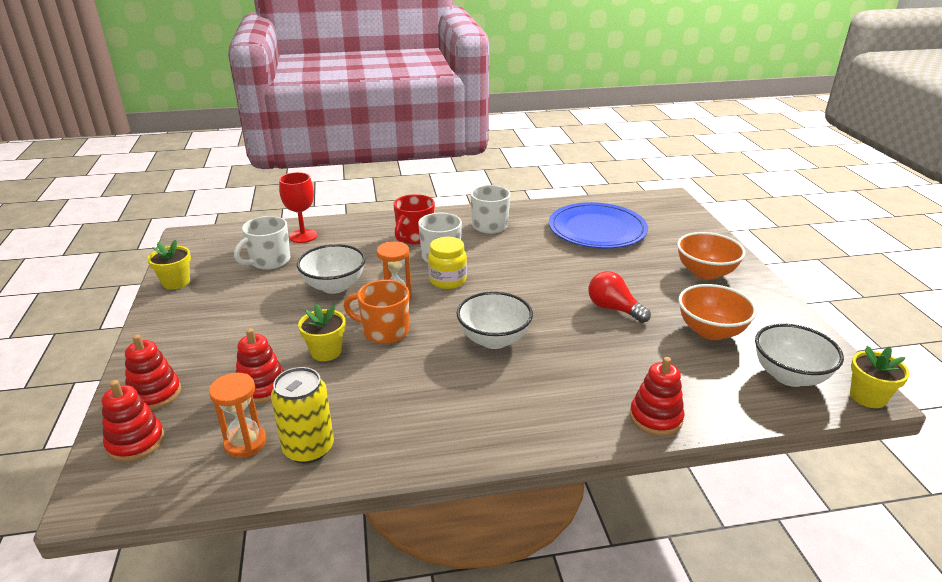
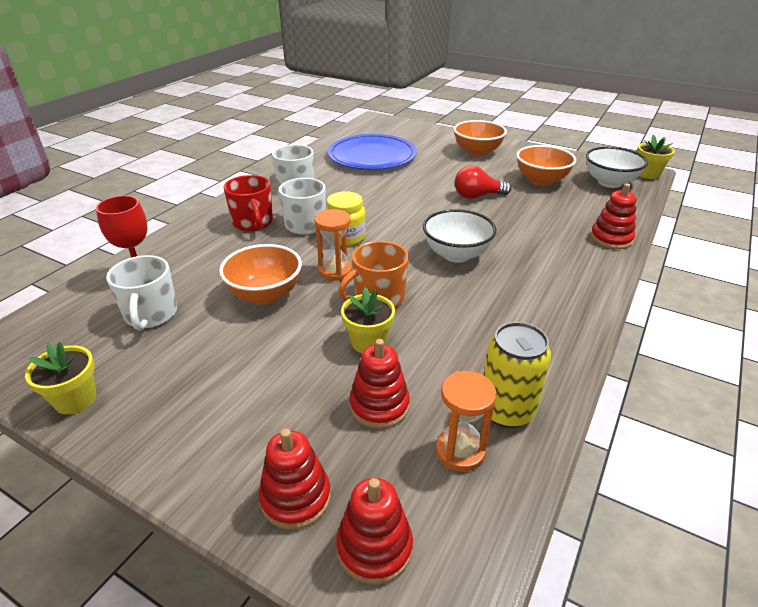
camera: 50 degrees left, 5 degrees up
(334, 286) = (265, 295): white bowl -> orange bowl

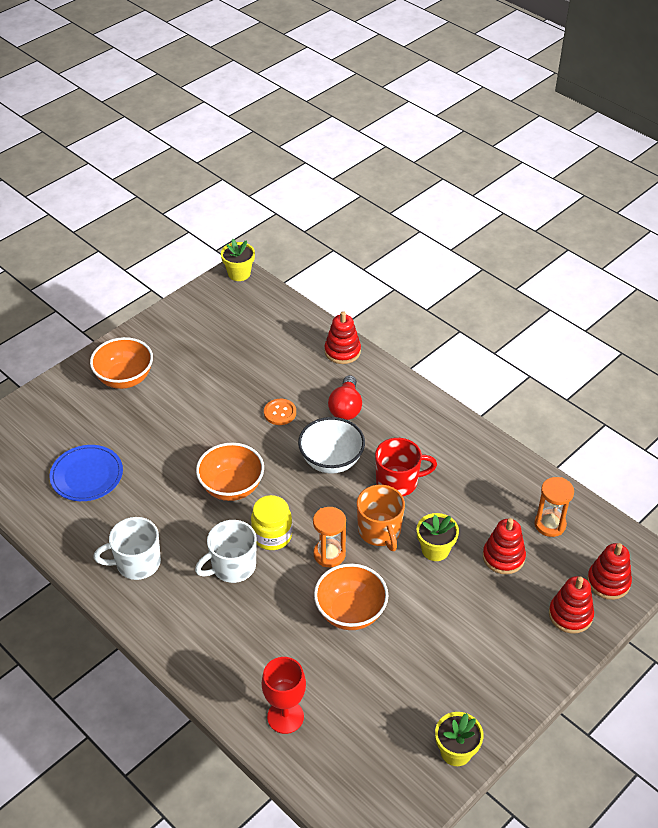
camera: 75 degrees left, 10 degrees up
(151, 315) = (356, 703): white mug -> none
(253, 223) = (211, 612): red mug -> red mug (398, 482)
(372, 156) = (87, 475): blue plate -> blue plate, size x0.64
(477, 196) = (230, 412): red light bulb -> red light bulb (346, 407)
(496, 218) = (280, 413): none -> orange button
(506, 410) = (521, 490): yellow can -> none
(541, 181) = (218, 353): orange bowl -> orange bowl (231, 487)
(609, 182) = (244, 307): white bowl -> none

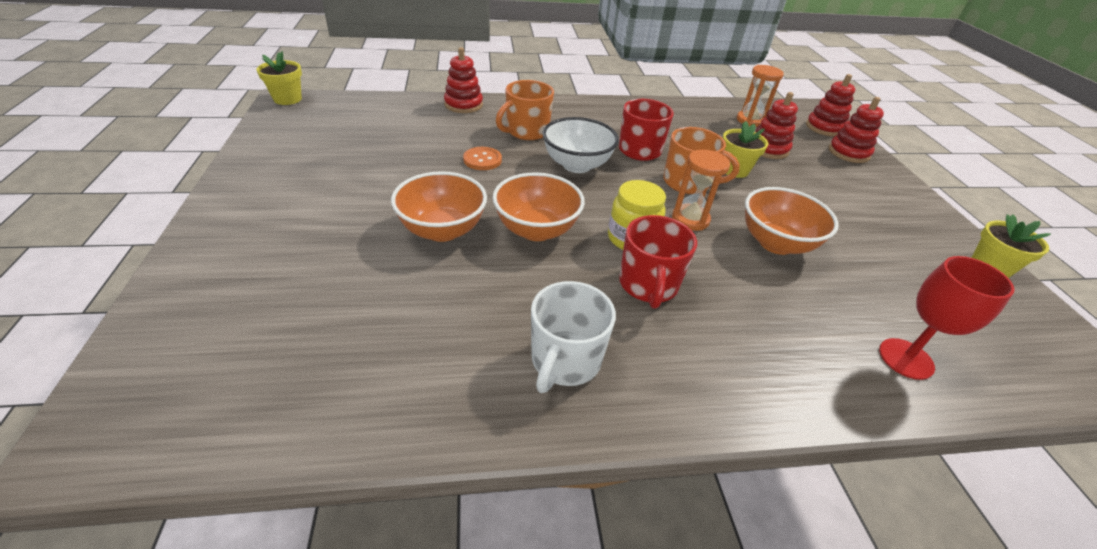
camera: 55 degrees left, 5 degrees down
(87, 475) = (362, 327): blue plate -> none
(125, 378) = (274, 218): orange bowl -> orange bowl (442, 230)
(232, 566) = (648, 285): white mug -> red mug
(346, 407) = (526, 131): red light bulb -> orange mug

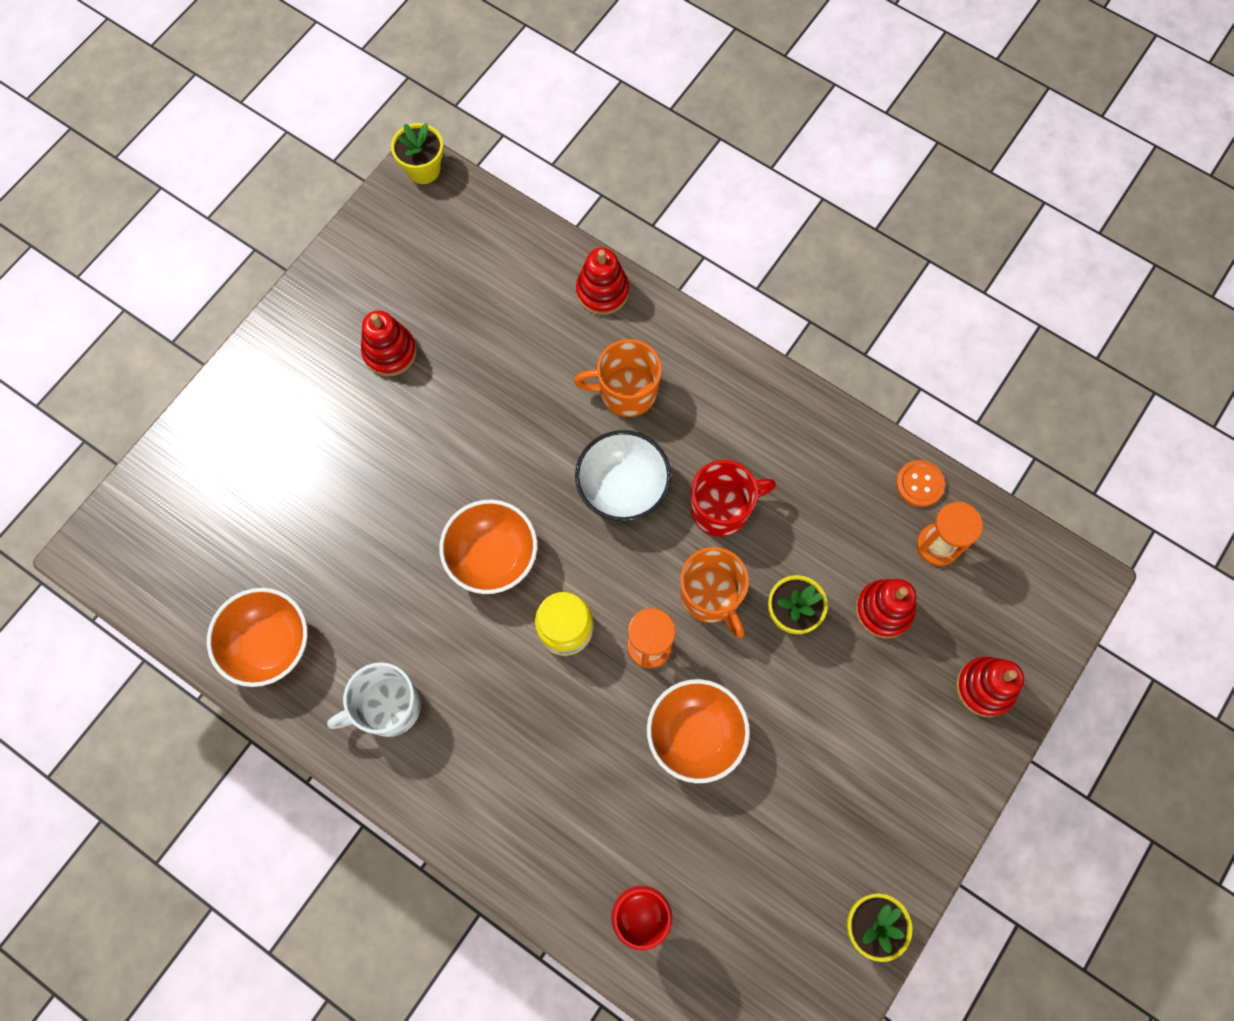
camera: 45 degrees right, 30 degrees up
(442, 230) = (415, 501): orange bowl -> orange bowl (270, 644)
(482, 160) = (534, 416): orange button -> orange button (919, 484)
(648, 285) = (521, 689): red mug -> none
(824, 128) = (1027, 626): red stacking toy -> red stacking toy (390, 352)

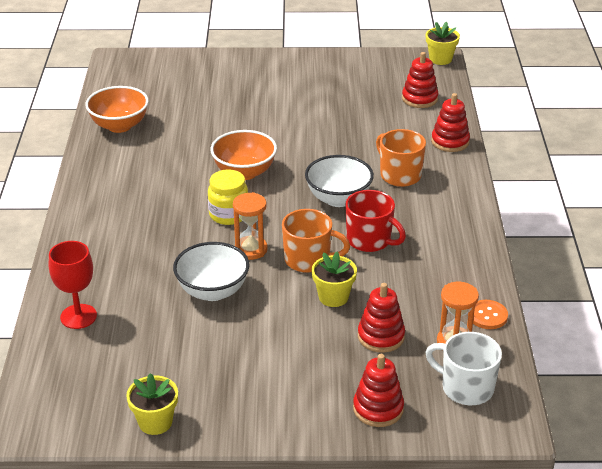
camera: 55 degrees right, 35 degrees down
(388, 707) = (121, 175): white mug -> white mug (466, 388)
(390, 352) = (323, 92): red stacking toy -> red stacking toy (419, 99)
(695, 735) = (212, 291): orange bowl -> white bowl
(711, 596) = (308, 260): orange mug -> orange mug turned 105 degrees counterclockwise

